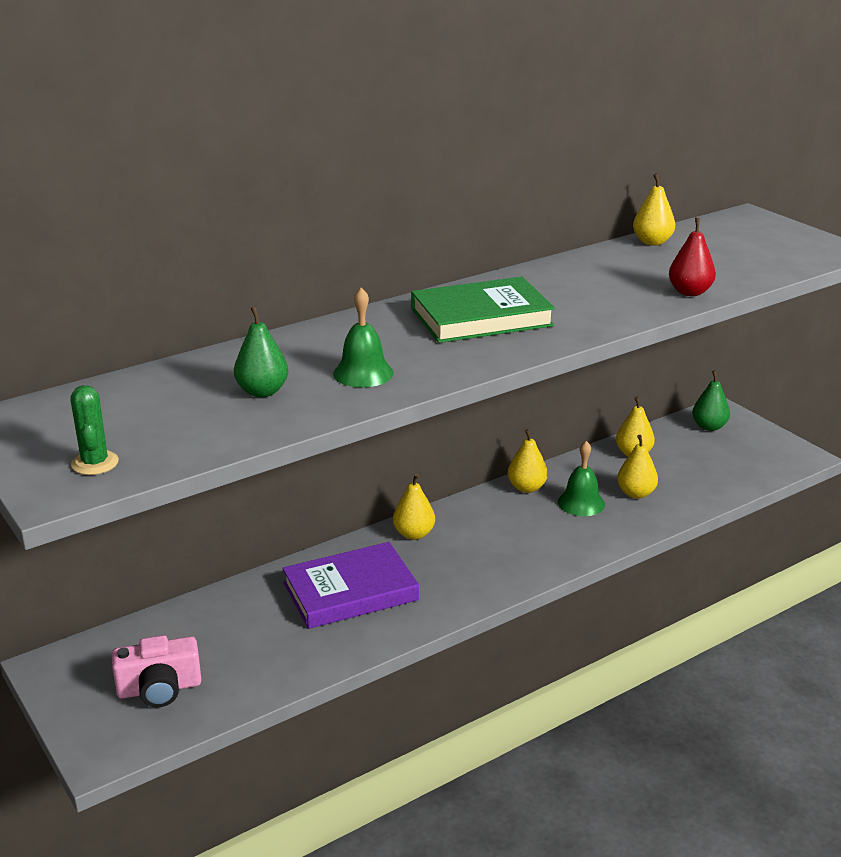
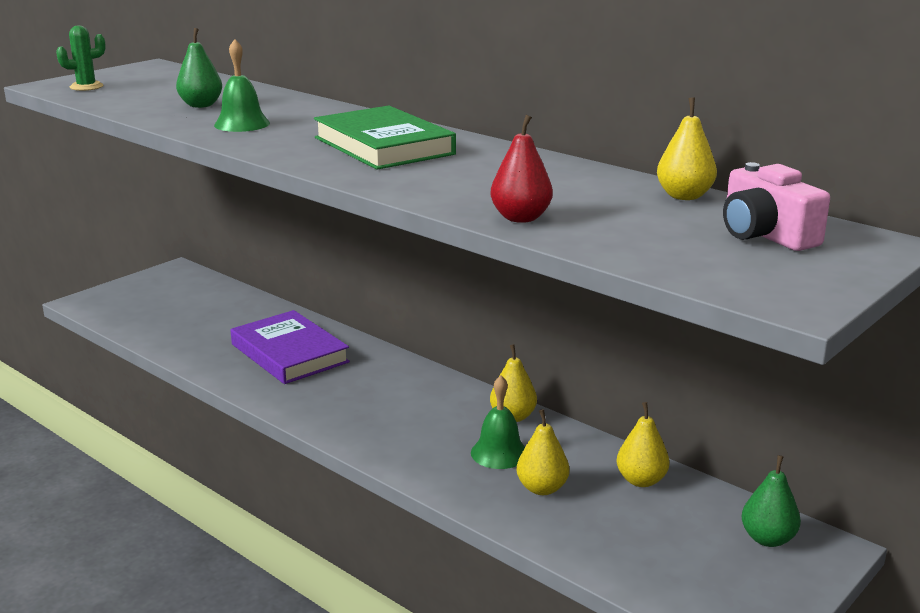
camera: 75 degrees right, 5 degrees down
(159, 689) = (152, 306): pink camera -> pink camera (765, 235)
(414, 534) = (392, 368): yellow pear -> none

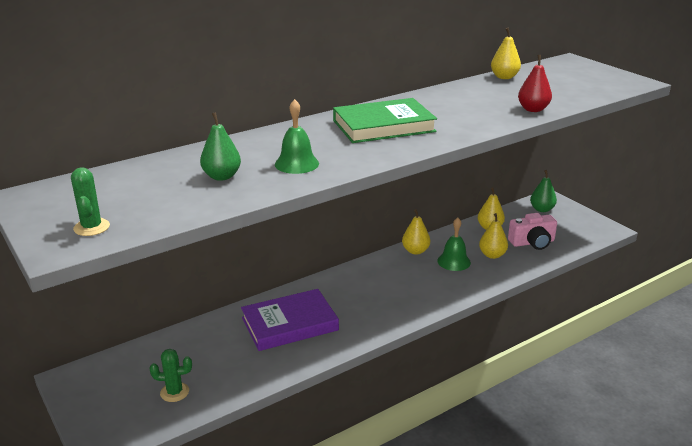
camera: 75 degrees left, 5 degrees up
(157, 316) = (174, 392): none -> green cactus
(765, 235) = (560, 73): pink camera -> pink camera (532, 242)

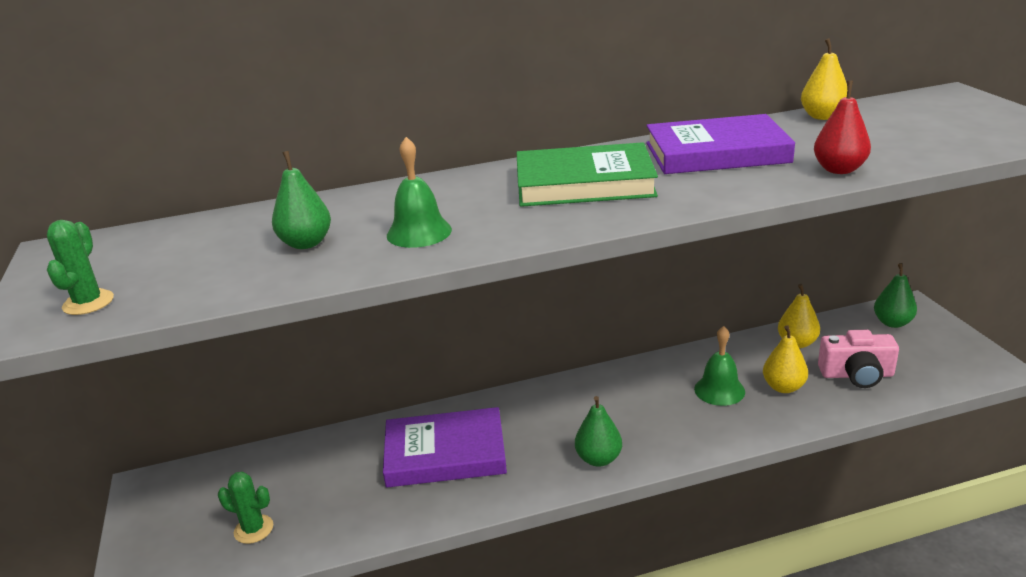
camera: 20 degrees right, 0 degrees up
(395, 312) = (598, 459): none -> green pear
(415, 251) = (668, 366): yellow pear -> none
(454, 103) = (716, 153): none -> purple book

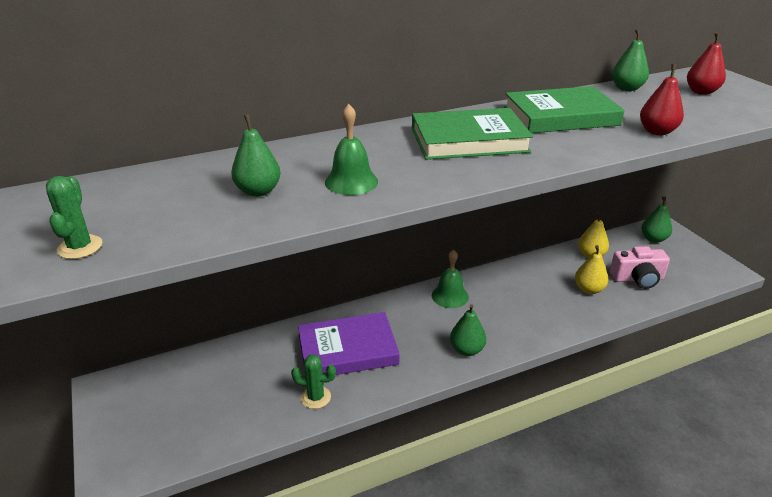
camera: 10 degrees left, 5 degrees up
(253, 529) = (205, 420): green cactus -> green cactus (315, 397)
(716, 153) = (560, 116): purple book -> green book
(719, 390) = (543, 293): green bell -> green bell (450, 296)
(822, 116) = (626, 88): yellow pear -> green pear
(926, 118) = (701, 92): none -> red pear

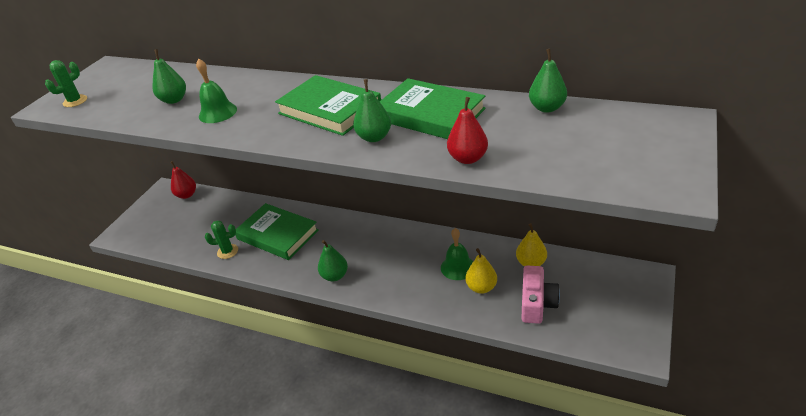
camera: 50 degrees right, 5 degrees up
(315, 397) = (227, 251): green cactus -> green cactus turned 60 degrees counterclockwise
(347, 350) = (277, 234): purple book -> green book
(450, 296) = (380, 235): green bell -> green bell (457, 267)
(637, 279) = (537, 303): pink camera -> pink camera turned 120 degrees counterclockwise
(653, 239) = (616, 281): green pear -> green pear (374, 137)
(701, 92) = (611, 137): red pear -> red pear (187, 195)

